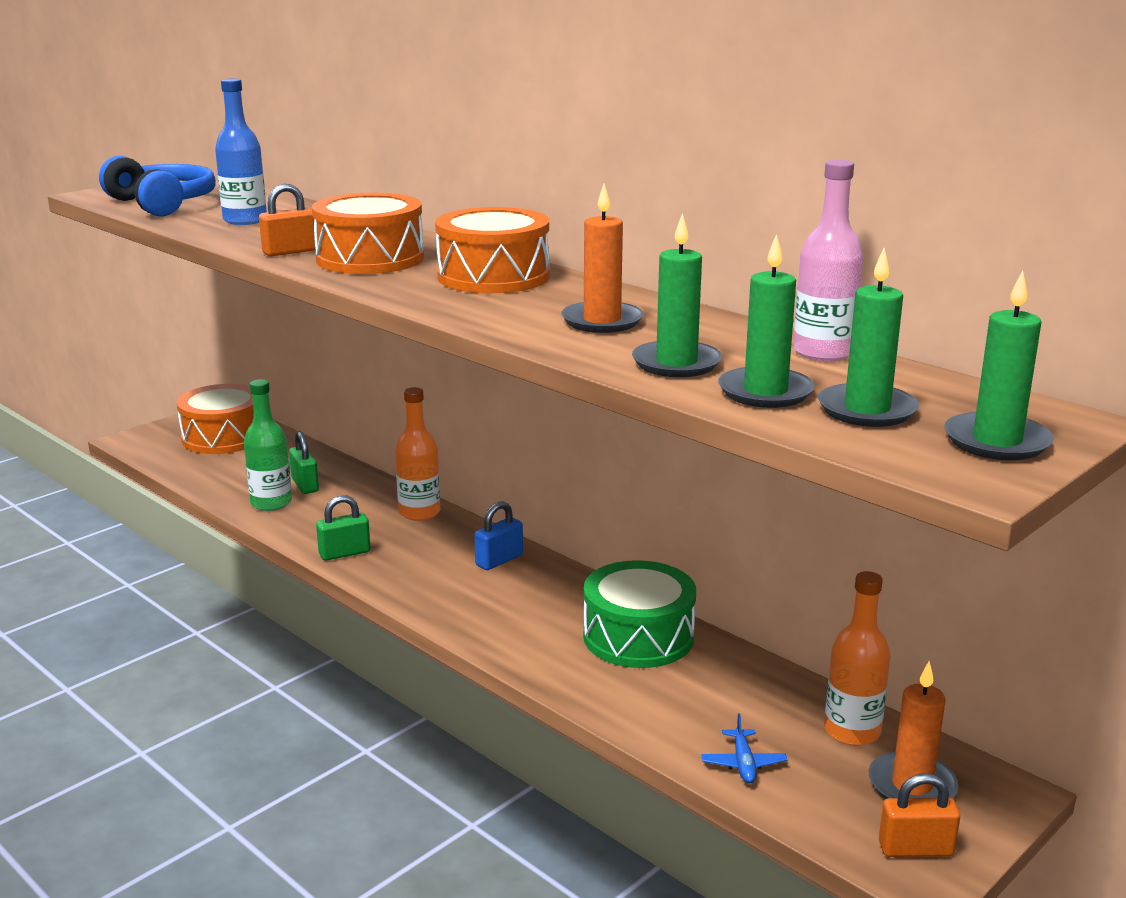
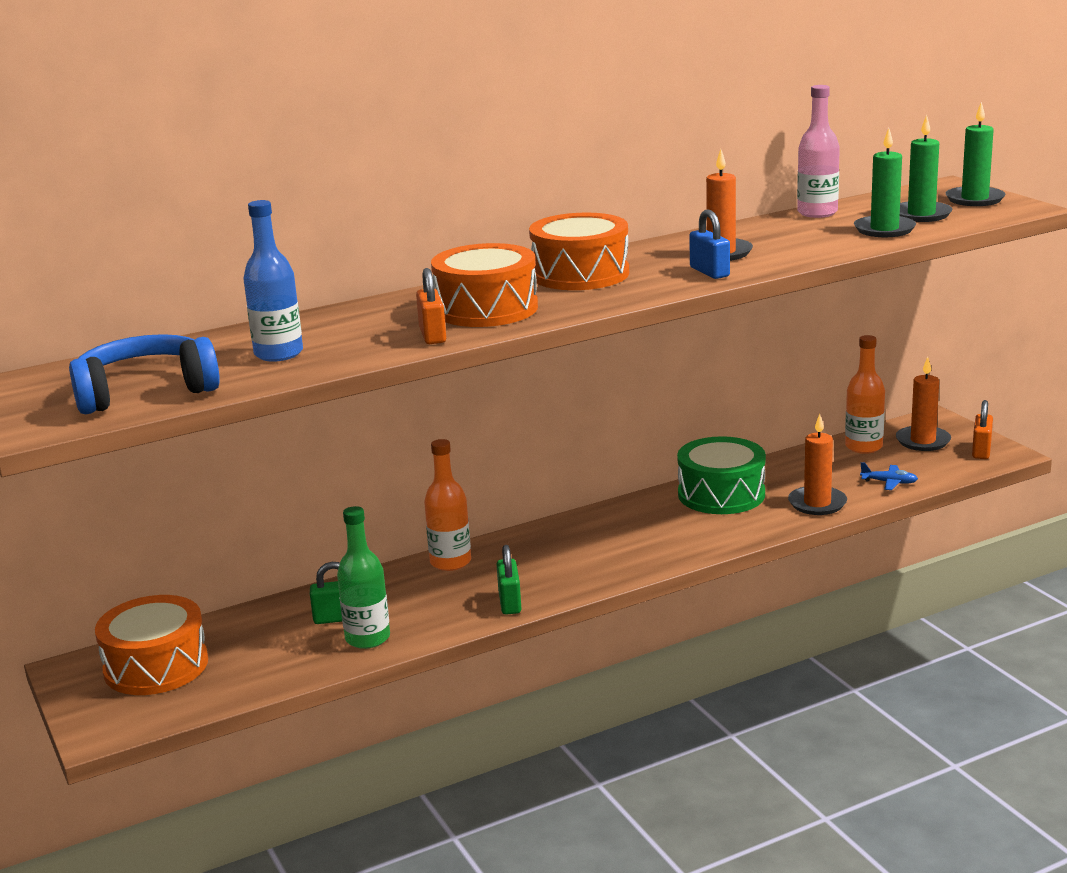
camera: 70 degrees left, 0 degrees up
(499, 560) = (569, 534): blue padlock -> blue padlock (709, 272)
(646, 709) = (817, 503): none -> orange candle
(676, 363) = (822, 242): green candle -> none

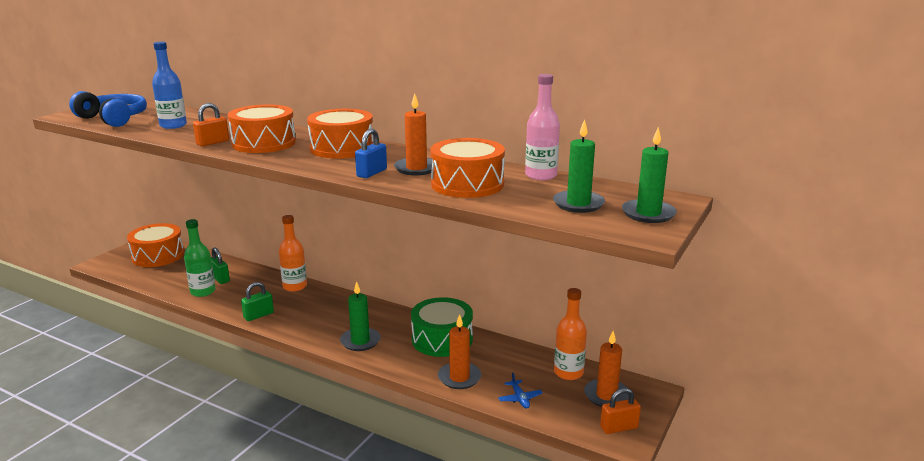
camera: 55 degrees right, 0 degrees up
(807, 241) = (467, 184): none -> orange drum
(884, 229) = (523, 199): green candle -> green candle (360, 341)

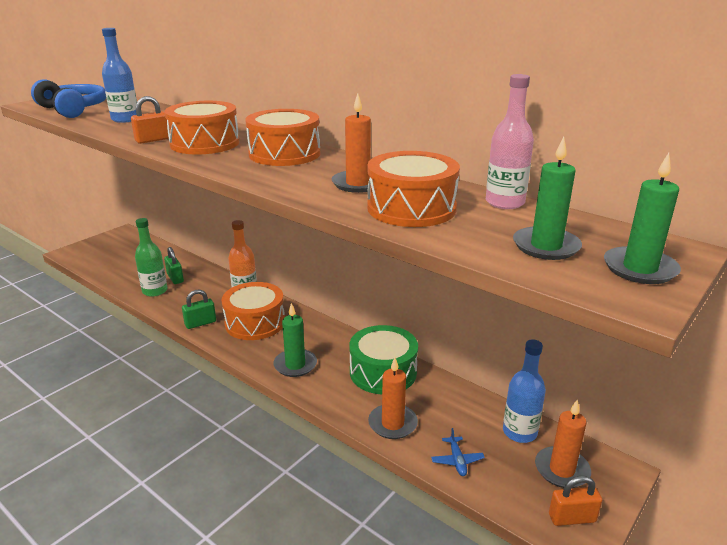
camera: 10 degrees right, 5 degrees up
(158, 256) = (125, 248): orange drum -> orange drum (255, 323)
(372, 173) = (305, 186): blue padlock -> none
(568, 372) = (519, 432): orange bottle -> blue bottle

